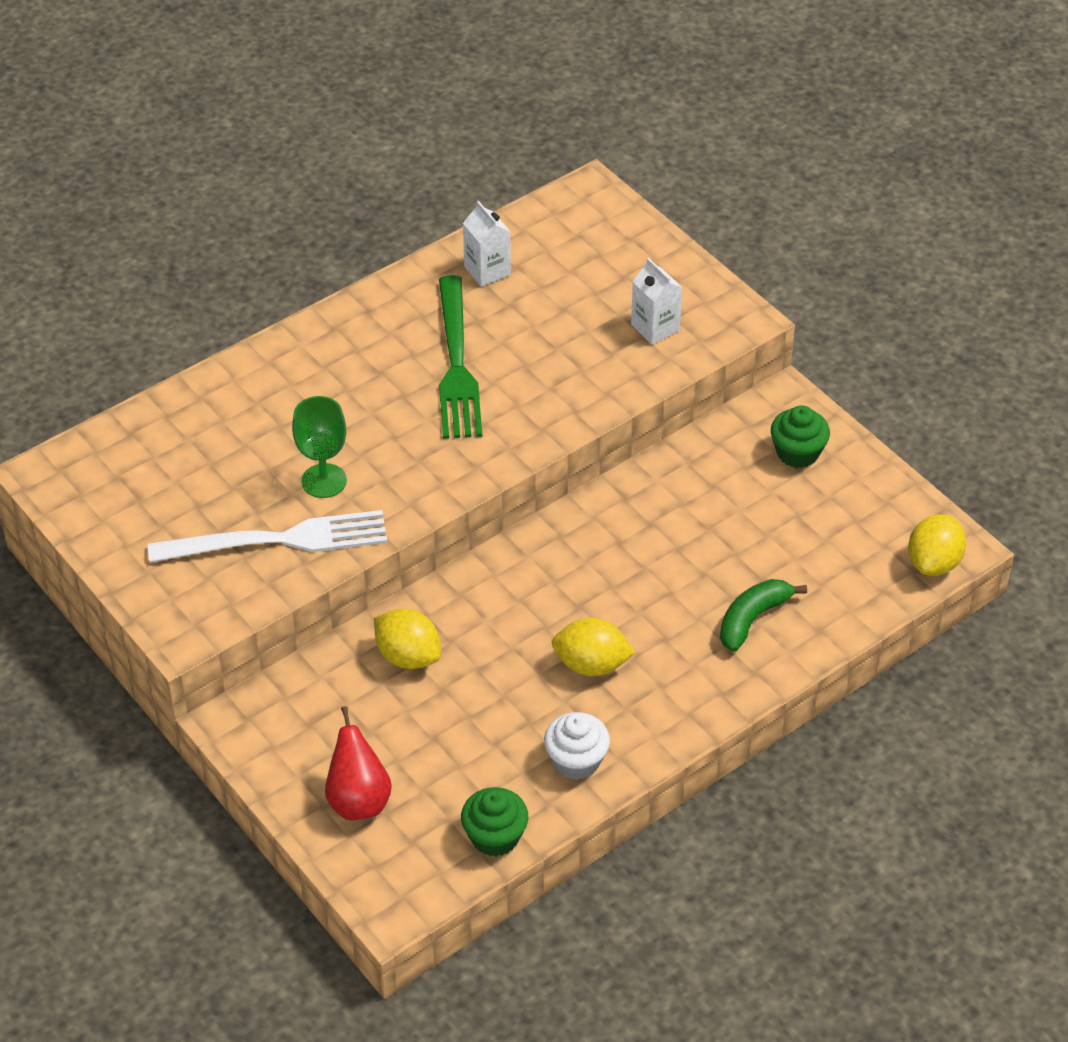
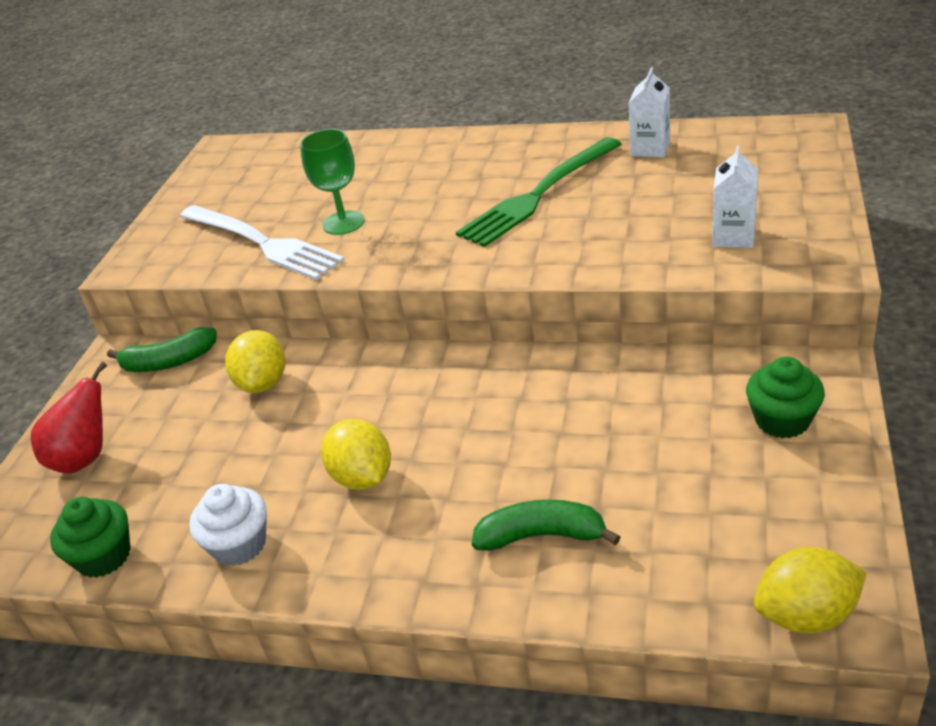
camera: 55 degrees right, 10 degrees down
(294, 695) = (169, 362): none -> green banana

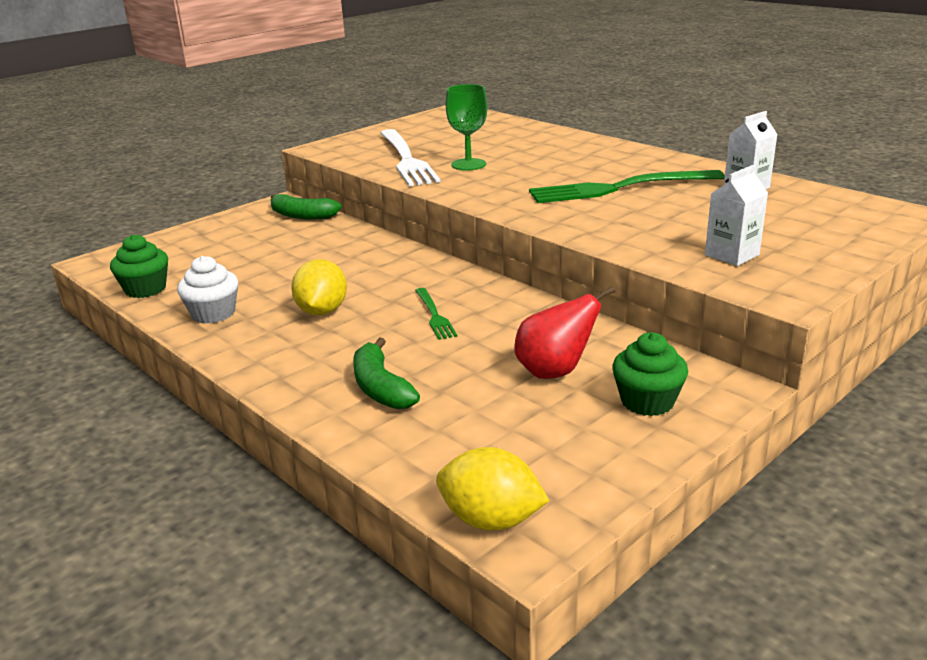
camera: 30 degrees right, 10 degrees down
(85, 458) = (200, 242): red pear -> red pear (555, 371)
(263, 383) = (336, 244): yellow lemon -> none
(487, 423) = (435, 316): none -> green fork
(541, 536) = (381, 388): green banana -> green banana turned 150 degrees counterclockwise

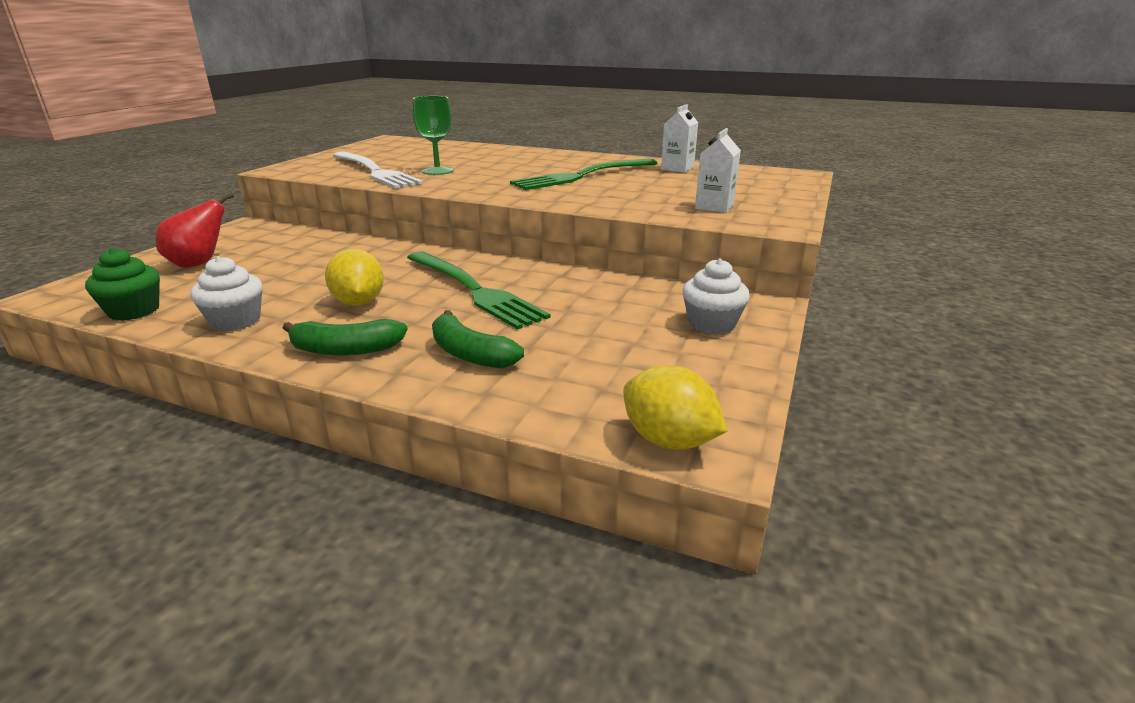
camera: 25 degrees left, 0 degrees up
(302, 216) = (278, 232): green banana -> green banana (346, 350)
(435, 316) = (475, 291): green fork -> green fork, size x2.10
(491, 520) = (668, 440): yellow lemon -> yellow lemon turned 45 degrees clockwise
(555, 371) = (618, 315): red pear -> red pear (199, 264)
(647, 401) = (711, 324): green cupcake -> white cupcake

